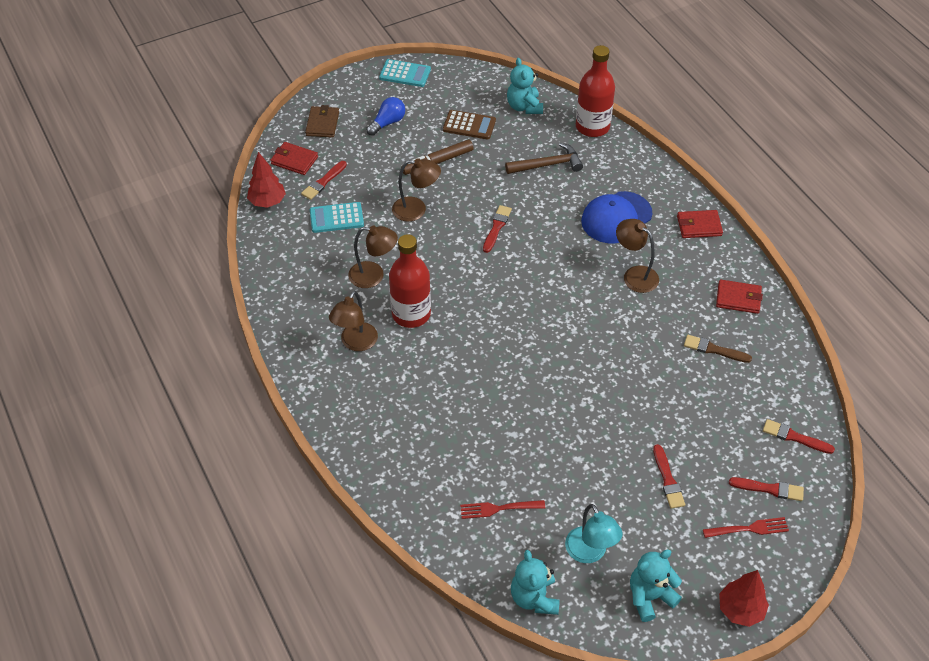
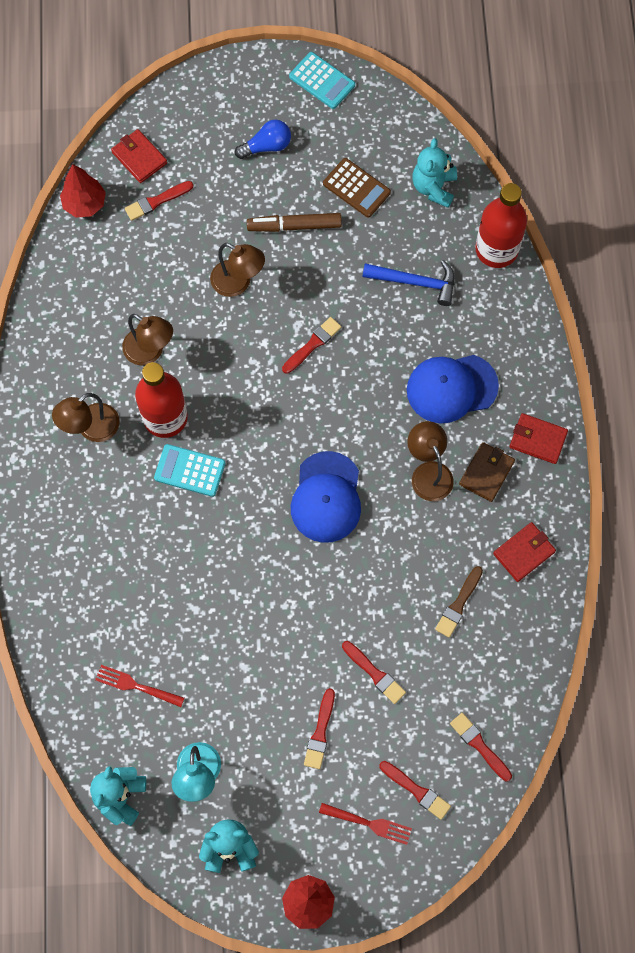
camera: 25 degrees right, 20 degrees up
(322, 124) = (194, 117): brown wallet -> brown wallet (486, 473)
(336, 218) = (147, 257): turquoise calculator -> turquoise calculator (190, 470)
(548, 165) = (415, 282): brown hammer -> blue hammer
(569, 319) = (326, 497): none -> blue cap
(683, 421) = (374, 673): none -> red brush
(714, 349) = (458, 604): brown brush -> brown brush turned 105 degrees counterclockwise
(738, 298) = (524, 553): red wallet -> red wallet turned 75 degrees counterclockwise

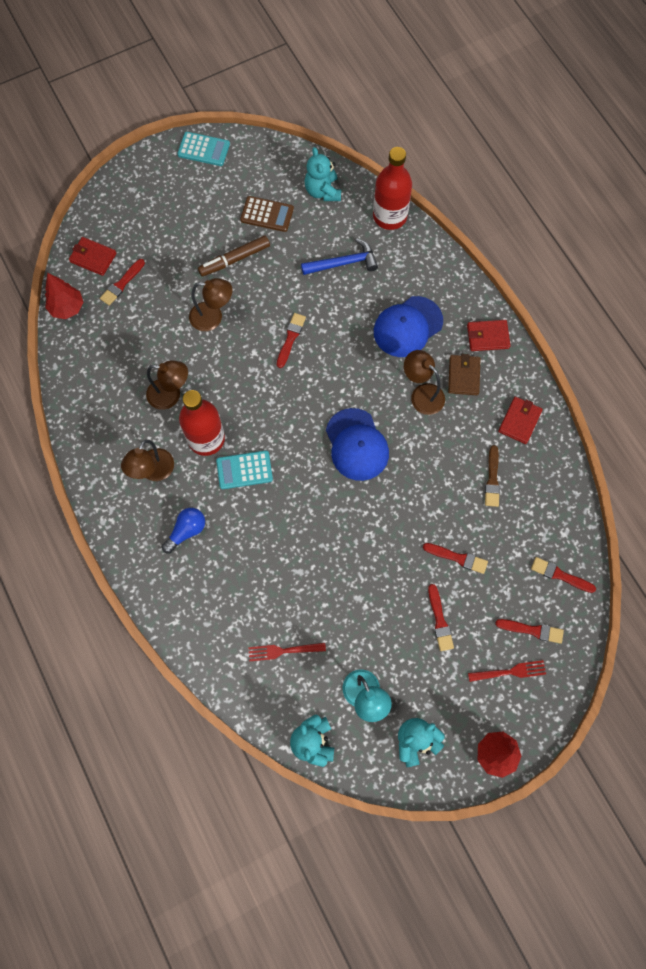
camera: 25 degrees left, 0 degrees up
(266, 146) = (185, 211): blue light bulb -> blue light bulb (186, 531)

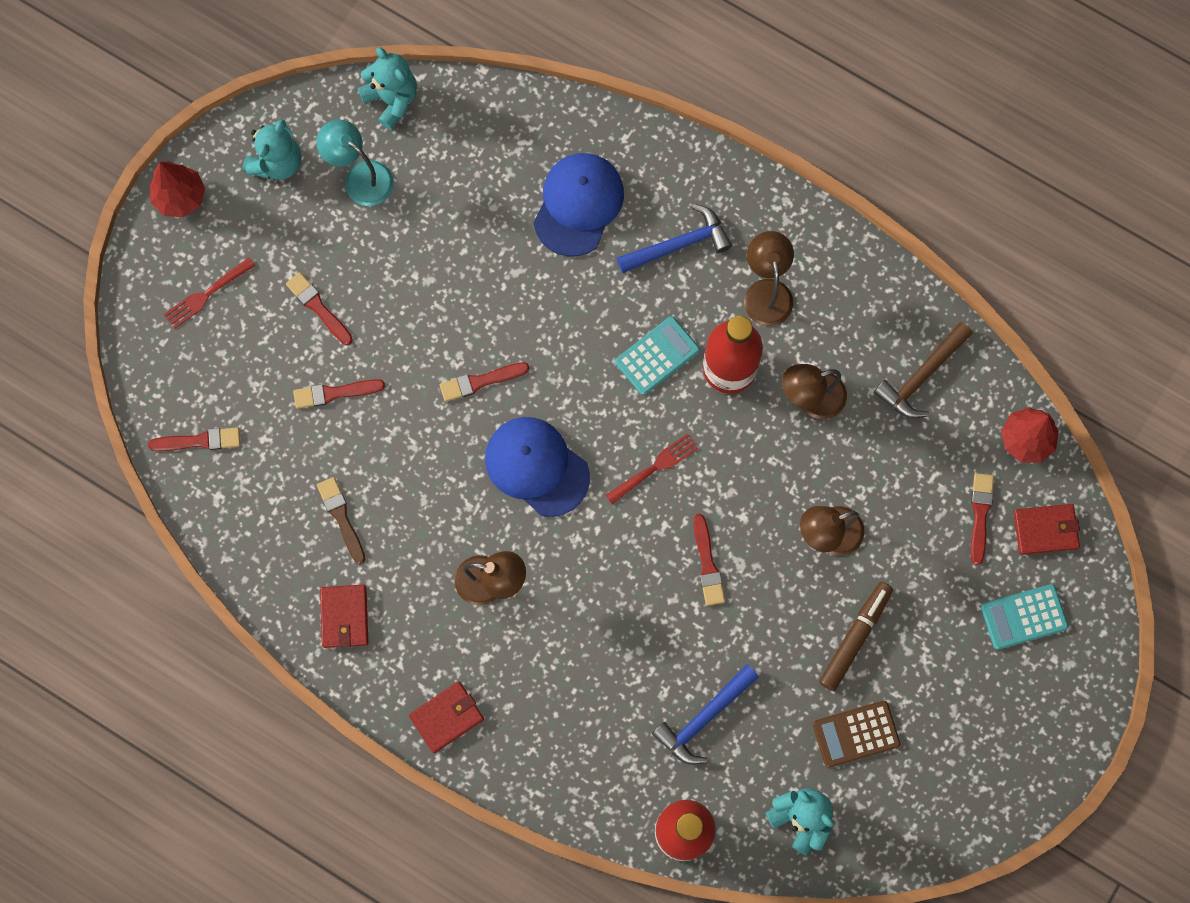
camera: 150 degrees right, 5 degrees up
(99, 373) = (921, 376): none -> brown hammer
(186, 531) = (679, 244): blue light bulb -> blue hammer
(203, 149) = (1013, 789): turquoise calculator -> turquoise calculator (1024, 617)
(284, 650) = (481, 175): red fork -> red fork (654, 468)
(407, 327) = (562, 670): blue cap -> blue cap (578, 205)
(463, 376) = (449, 640): brown wallet -> none
(532, 630) = (203, 356): red brush -> red brush (480, 381)

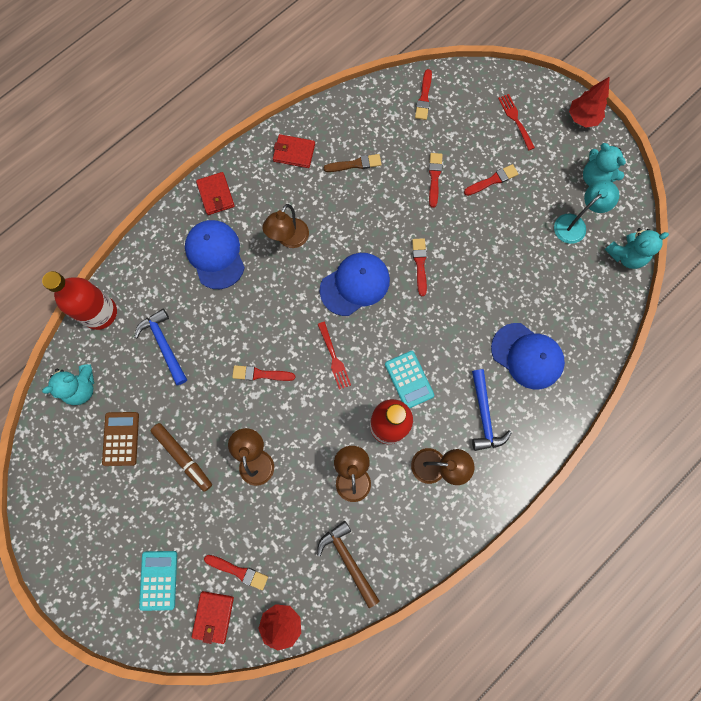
camera: 105 degrees right, 0 degrees up
(544, 687) = (215, 255): none -> blue cap

